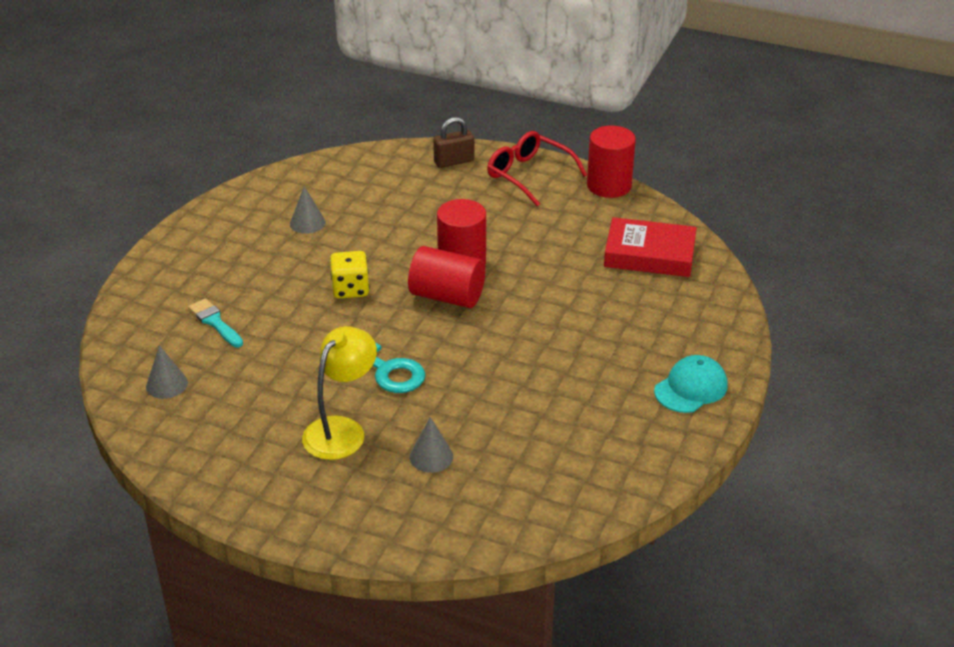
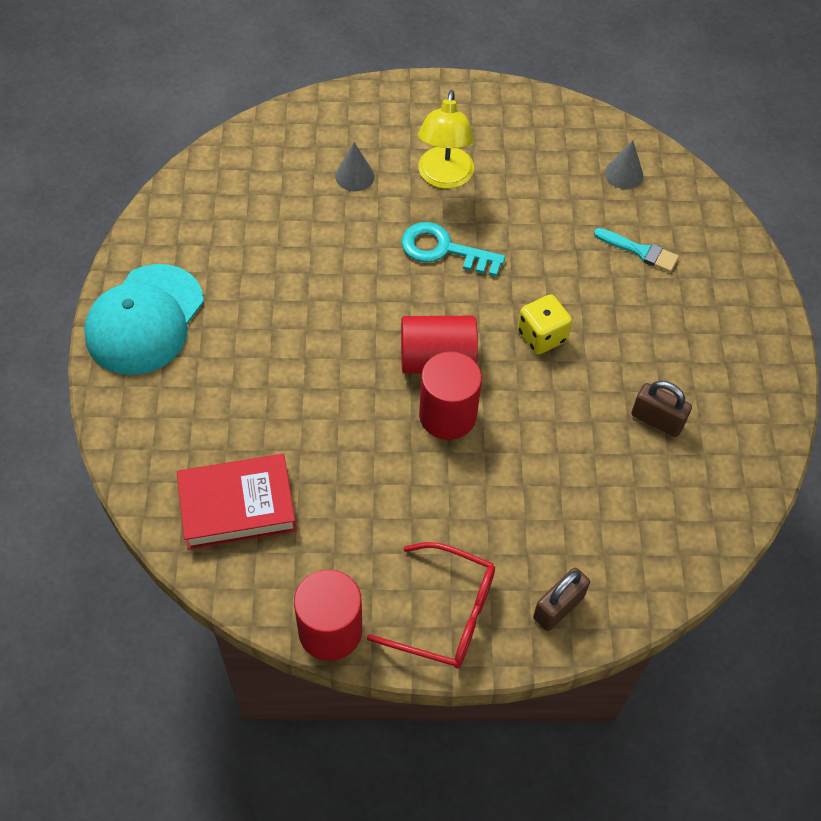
camera: 155 degrees right, 20 degrees up
(307, 223) = (657, 420): grey cone -> brown padlock
(691, 388) = (145, 320): turquoise cap -> turquoise cap, size x1.64

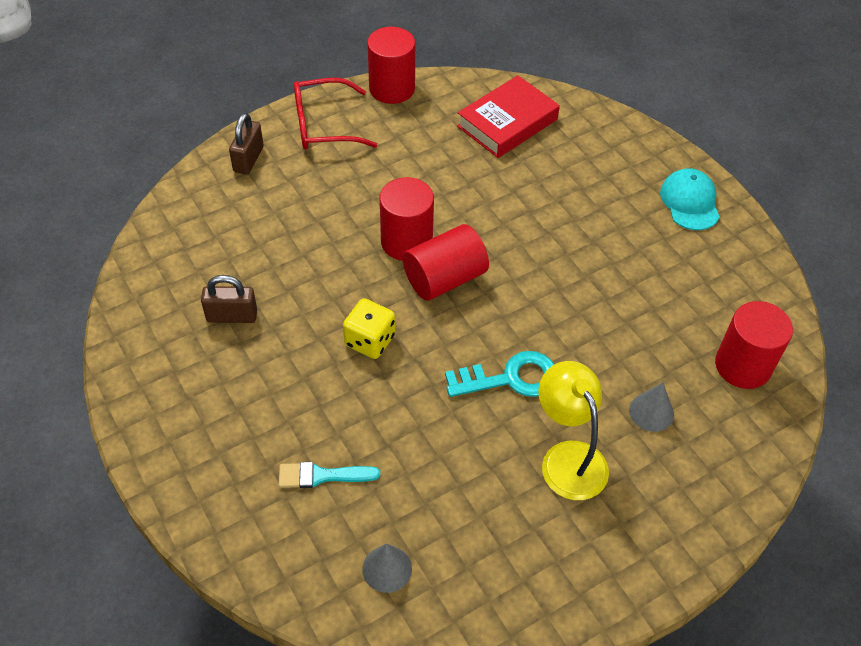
camera: 150 degrees right, 5 degrees down
(145, 320) = (690, 202): turquoise cap -> turquoise cap, size x0.61
(252, 172) = (743, 366): none -> red cylinder

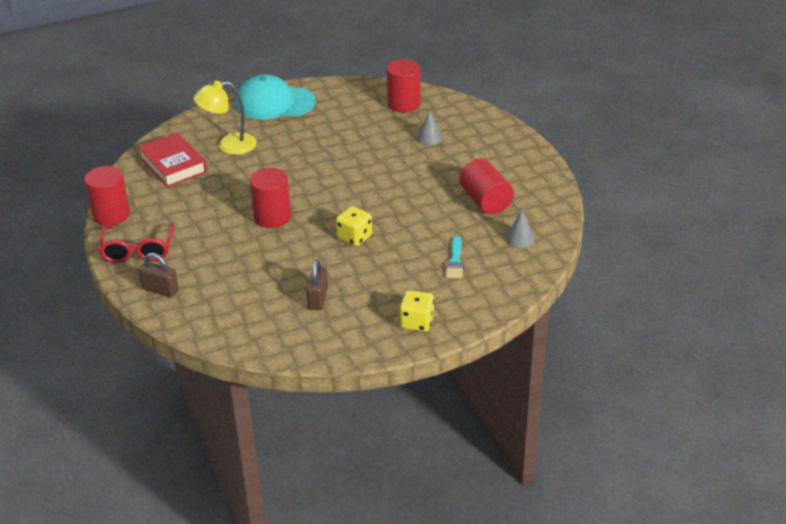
camera: 80 degrees left, 15 degrees down
(179, 437) = (417, 322): none -> yellow dice
(444, 279) = (310, 203): red cylinder -> red cylinder (485, 201)
(510, 378) = (396, 184): turquoise key -> none
(568, 457) = (455, 169): yellow lamp -> yellow lamp (229, 145)
(690, 202) = (275, 103): turquoise cap -> turquoise cap, size x1.64

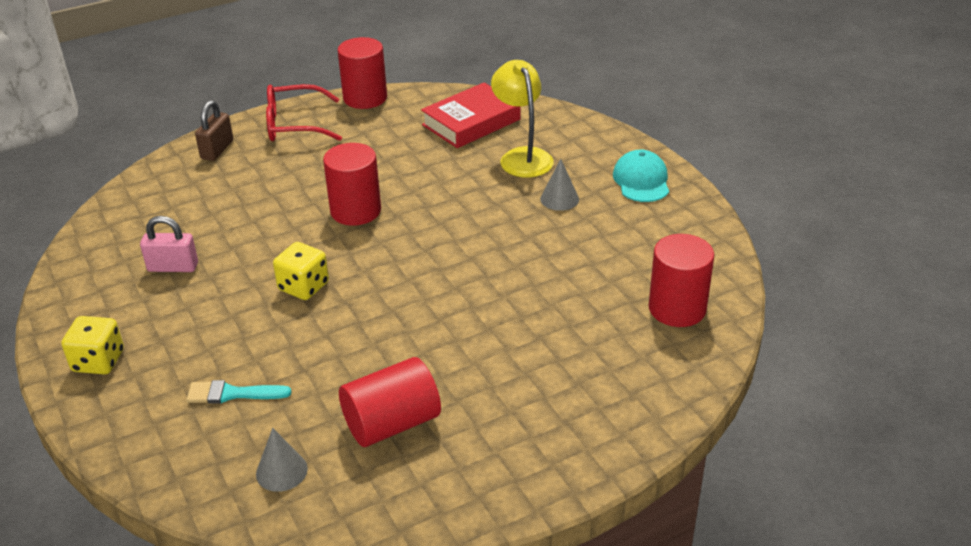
camera: 85 degrees right, 0 degrees up
(275, 103) = (641, 180): turquoise cap -> turquoise cap, size x0.61
(318, 299) = (173, 267): brown padlock -> pink padlock
(429, 138) = (577, 345): grey cone -> grey cone (559, 199)

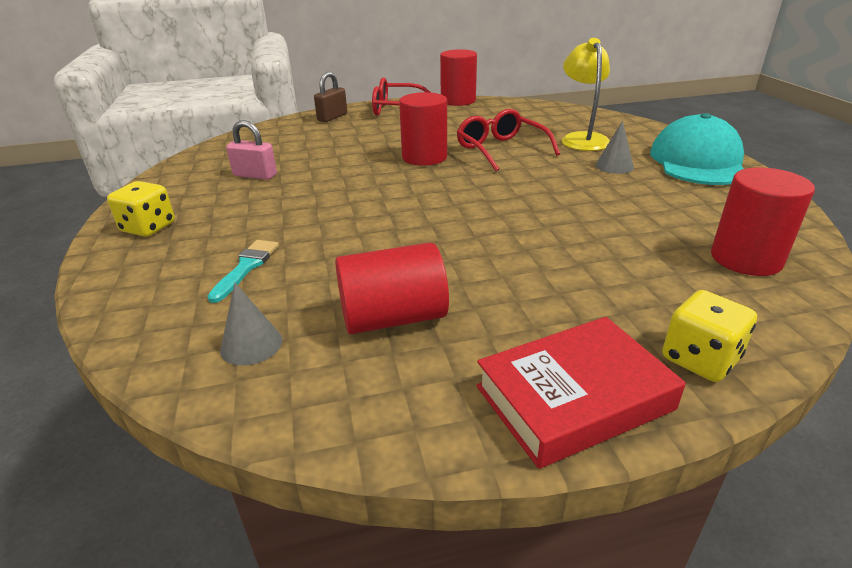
camera: 15 degrees right, 5 degrees down
(233, 394) = (246, 267): turquoise brush -> turquoise brush turned 90 degrees clockwise
(303, 287) = (356, 199): yellow dice -> yellow dice (700, 359)
(437, 187) = (500, 149): none -> red glasses
(471, 122) = (540, 118): red book -> red book (573, 397)
(641, 180) = (697, 161): turquoise cap -> turquoise cap, size x1.64

